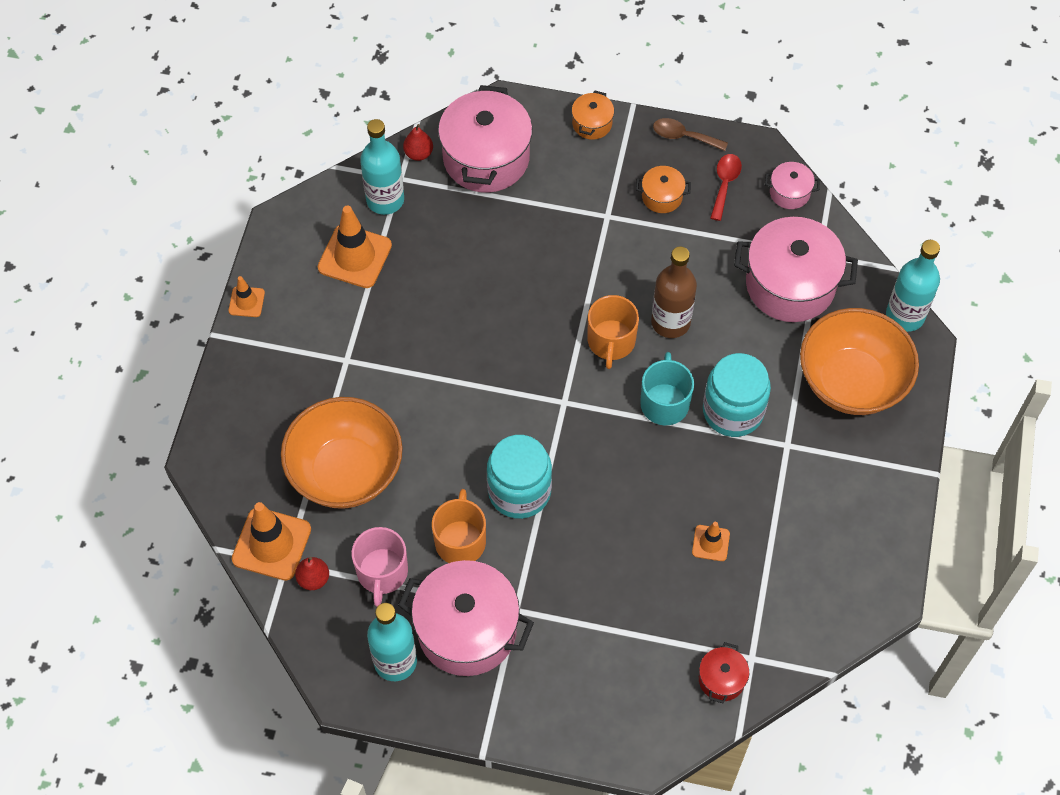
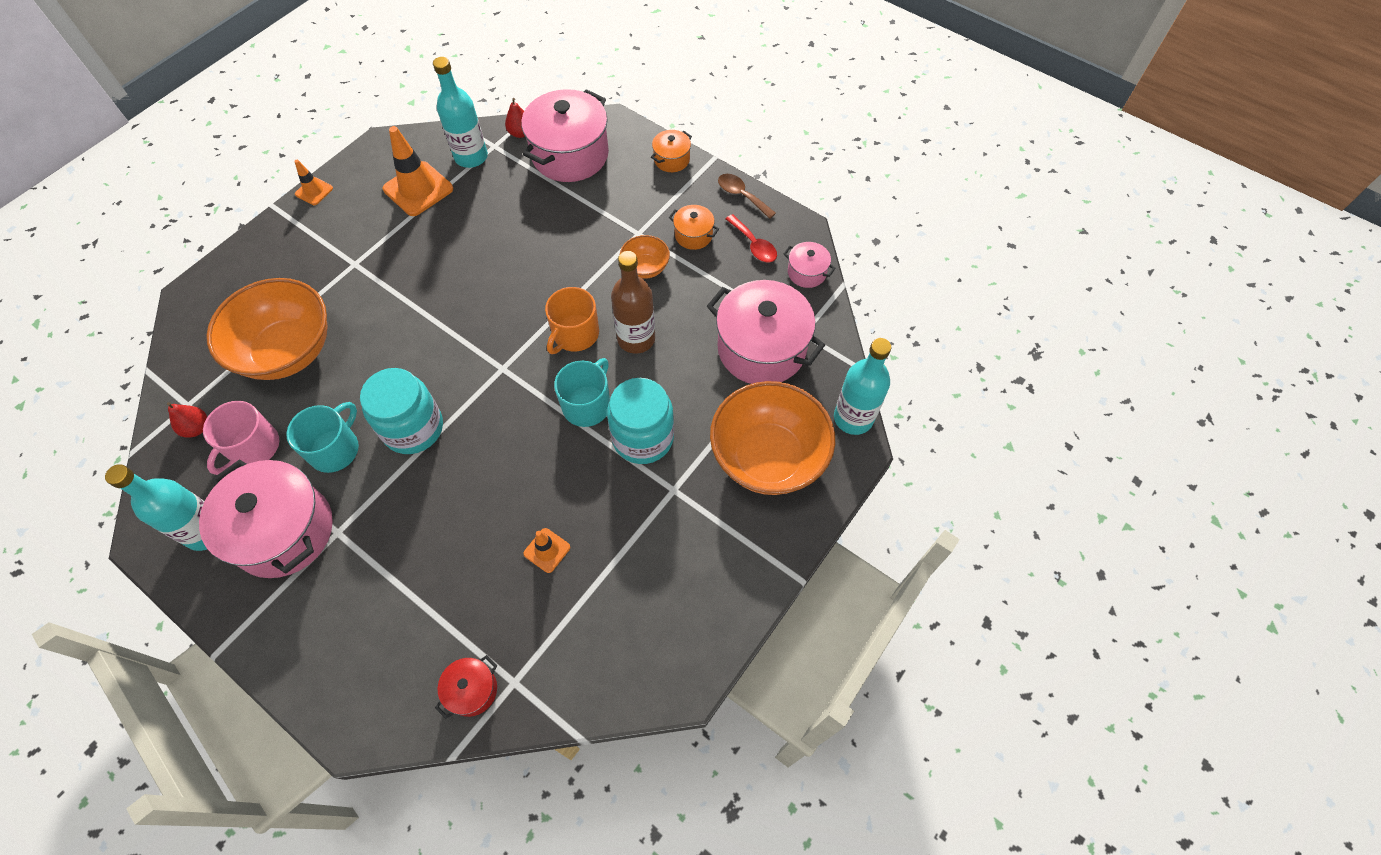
camera: 25 degrees right, 0 degrees up
(271, 544) = (188, 384): orange traffic cone -> none
(460, 541) = (335, 449): orange mug -> turquoise mug
(636, 248) = (645, 268): none -> orange bowl
(725, 184) = (754, 245): red spoon -> red spoon turned 105 degrees clockwise

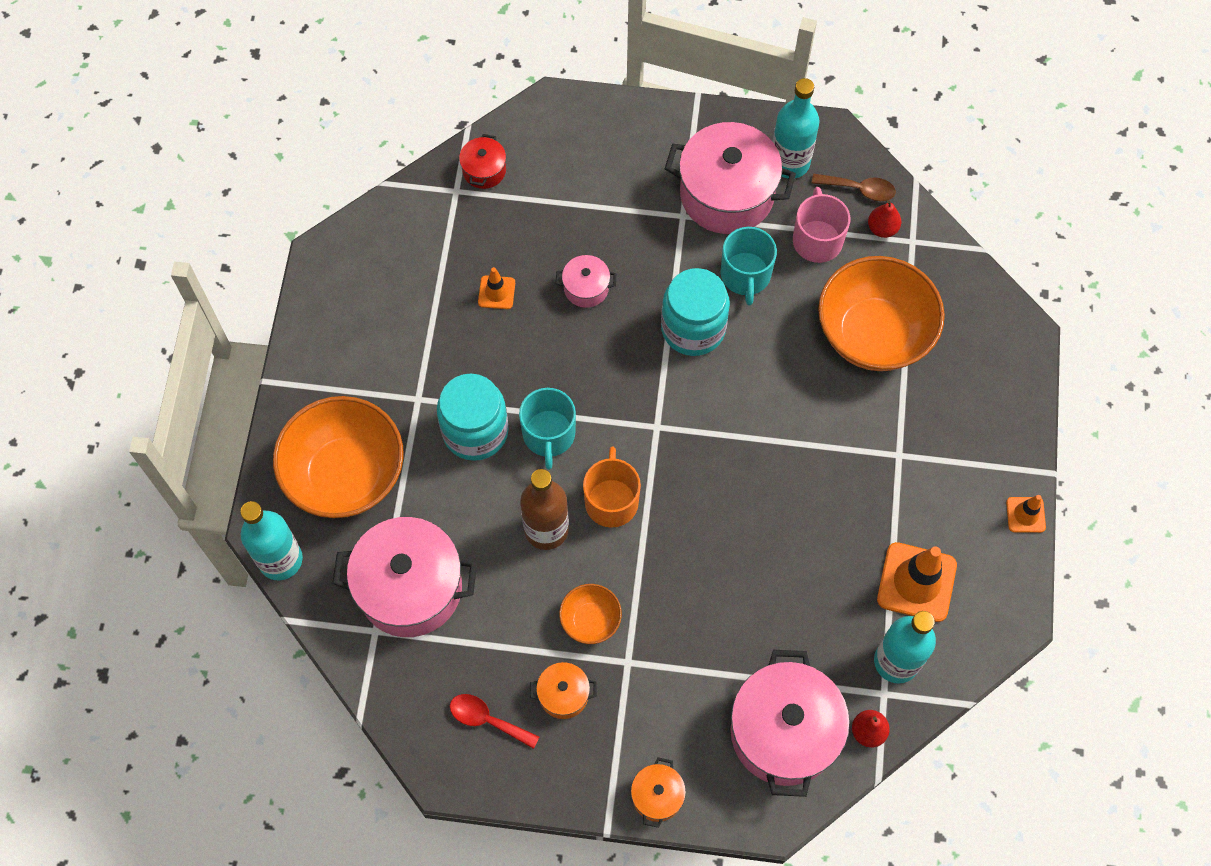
camera: 150 degrees right, 5 degrees up
(741, 195) = (540, 787): brown spoon -> brown spoon (859, 189)
(806, 272) = (408, 714): pink pot -> pink pot (586, 288)

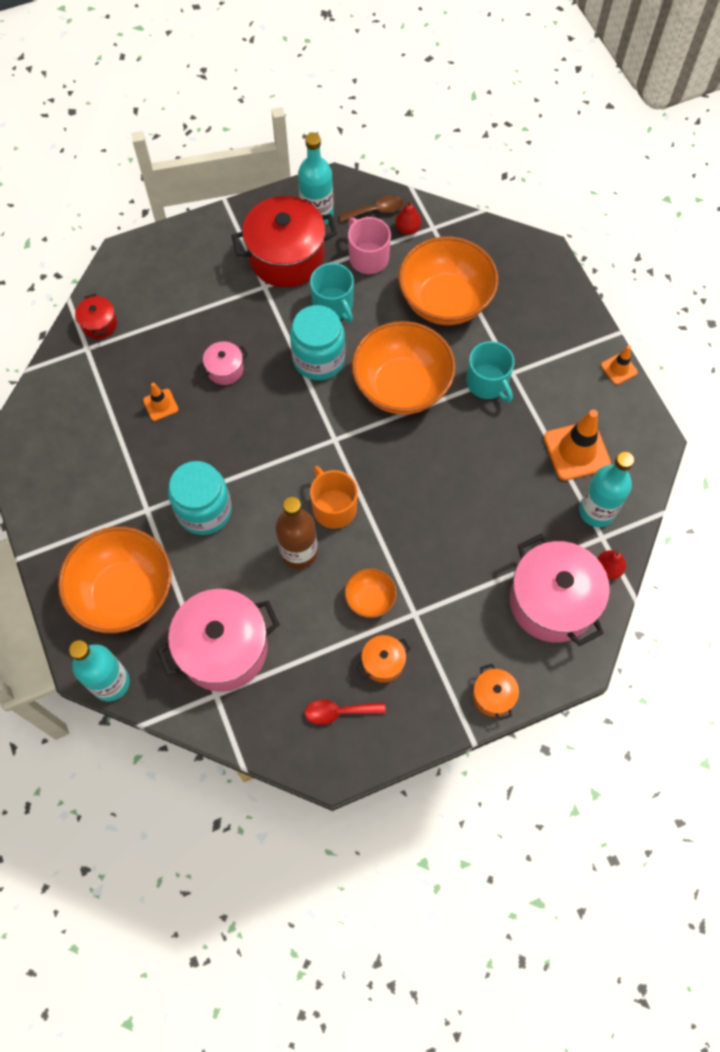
camera: 30 degrees left, 0 degrees up
(549, 435) = (260, 485): turquoise mug -> turquoise mug (487, 383)
(727, 194) = (286, 257): pink pot -> red pot
(765, 406) = (401, 387): none -> orange bowl

